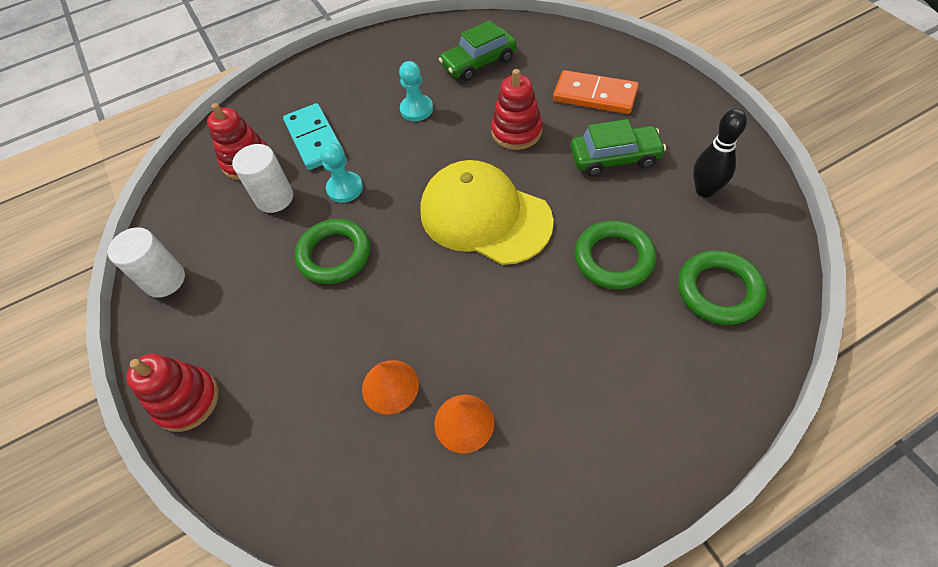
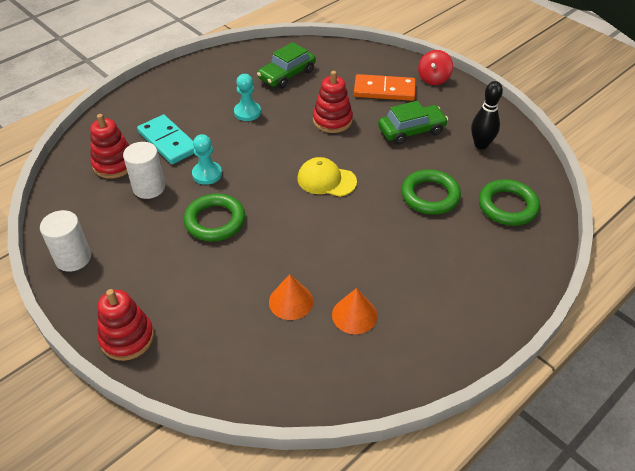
camera: 20 degrees left, 10 degrees down
(484, 216) = (326, 180): yellow cap -> yellow cap, size x0.56
(665, 85) = (433, 79): none -> red spinning top

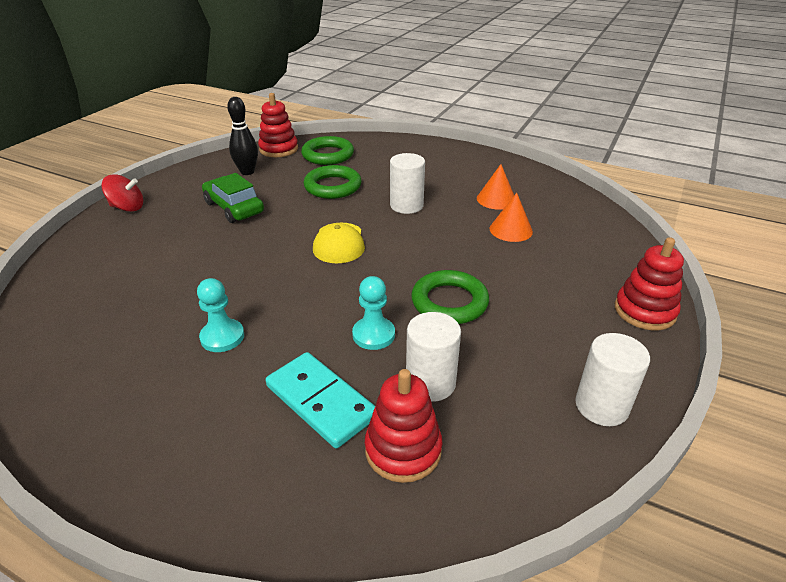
camera: 110 degrees left, 10 degrees down
(168, 142) = (320, 402): turquoise domino -> turquoise domino turned 75 degrees counterclockwise
(287, 75) = (115, 322): green car -> none
(332, 120) = (226, 260): red stacking toy -> red stacking toy (278, 149)
(371, 238) = (406, 205): none -> white cylinder
(384, 90) = (154, 235): orange domino -> none

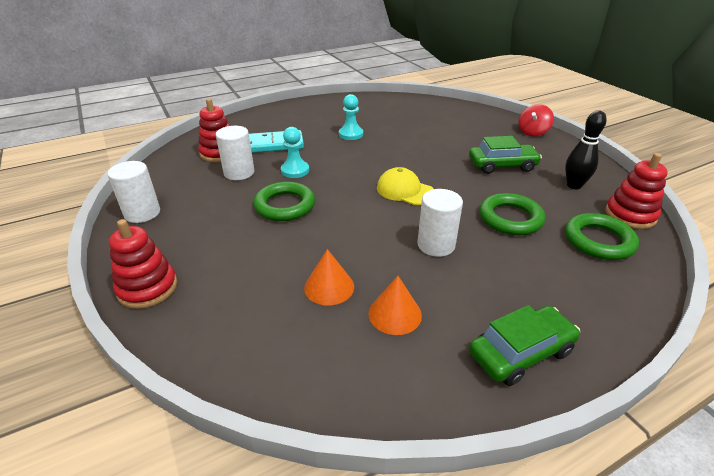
camera: 125 degrees right, 0 degrees up
(468, 161) = (520, 352): none -> green car

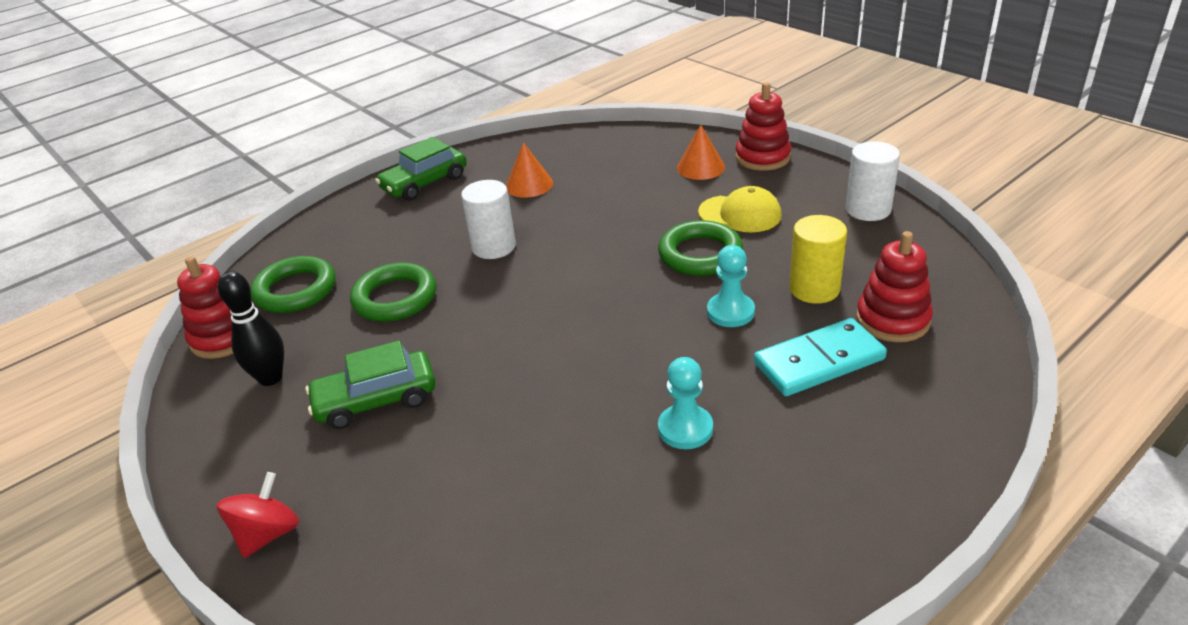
camera: 170 degrees right, 0 degrees up
(239, 173) = (814, 289): white cylinder -> yellow cylinder
(329, 287) = (596, 190): orange cone -> orange cone (700, 167)
(405, 190) = (542, 312): yellow cap -> yellow cap (740, 214)

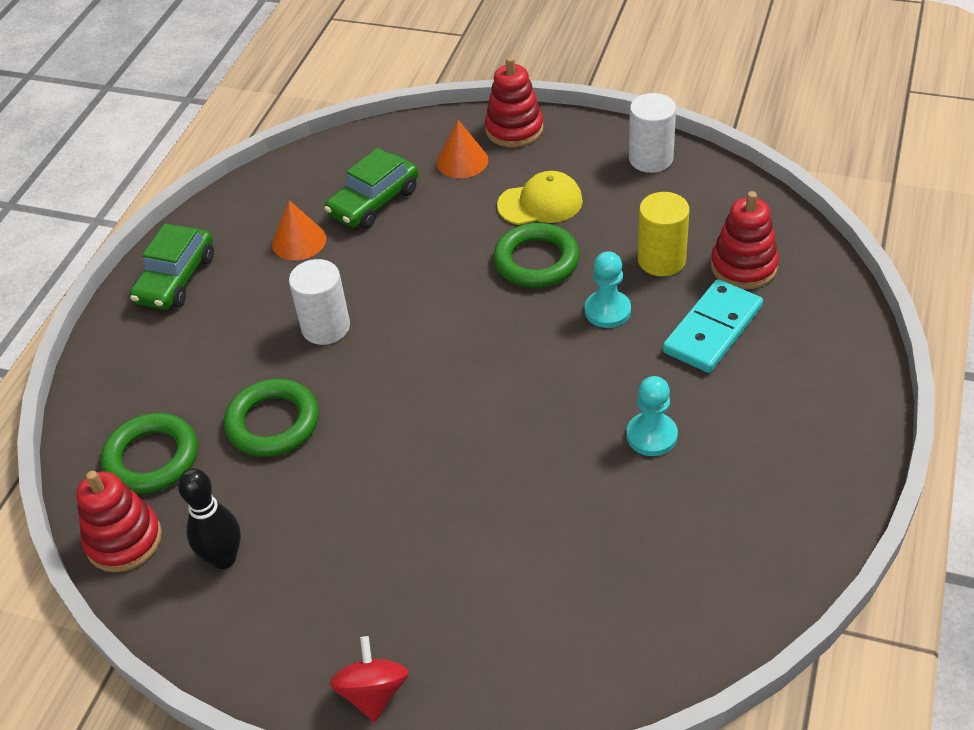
camera: 30 degrees left, 10 degrees up
(376, 400) = (355, 532): green car -> green car (374, 202)

